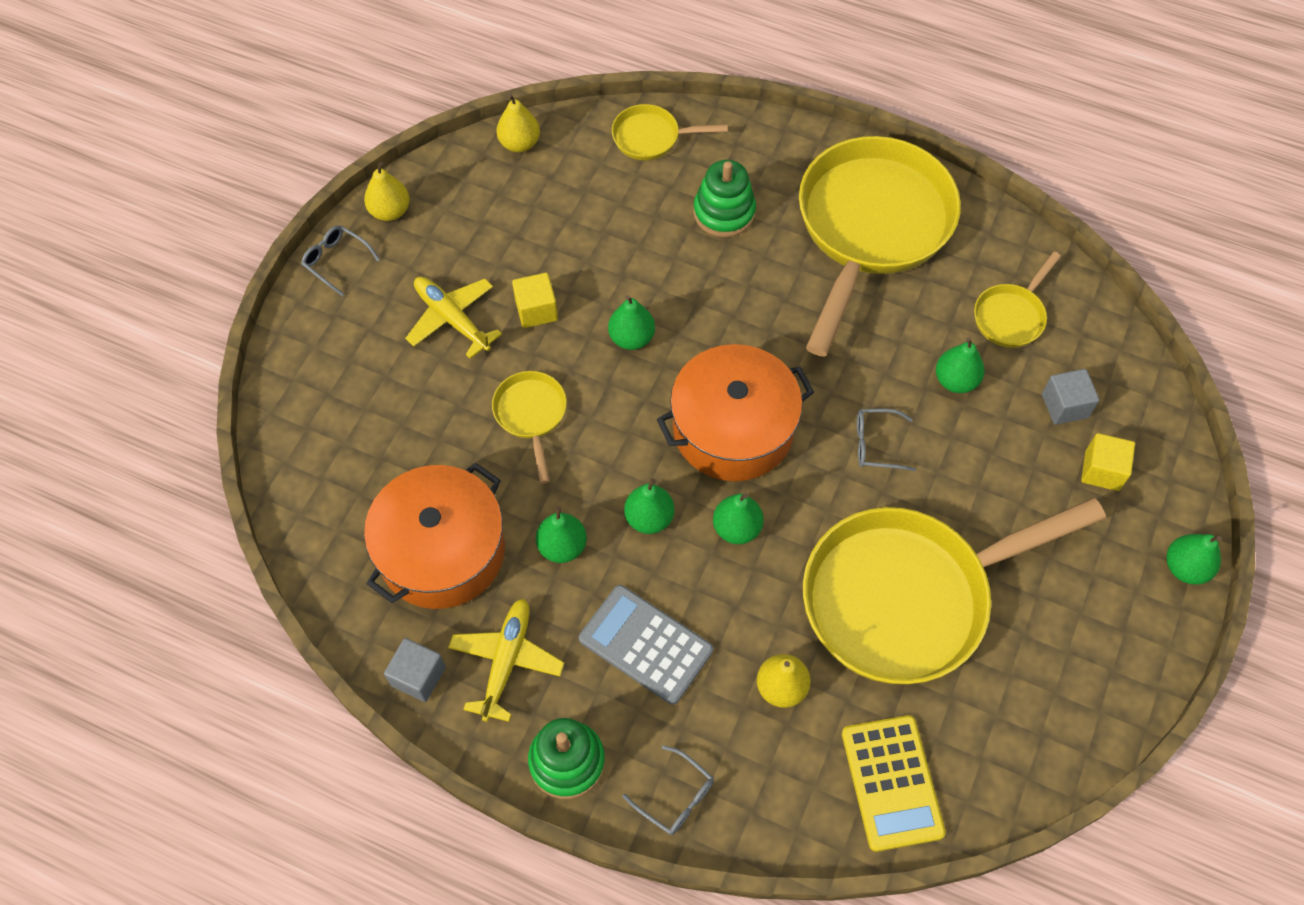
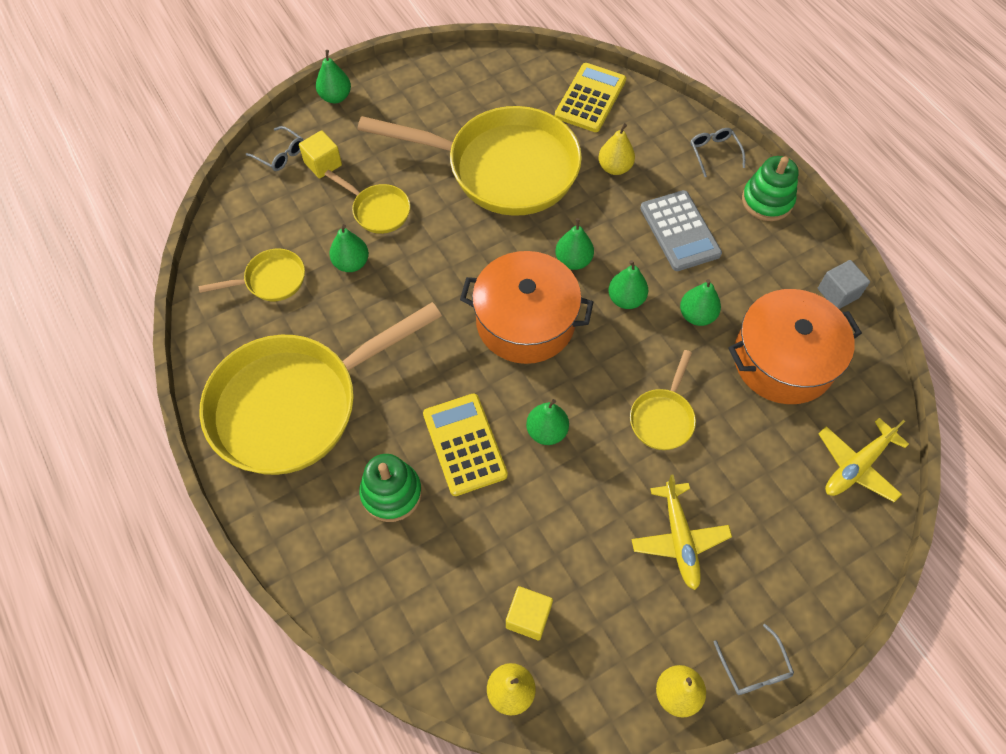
camera: 145 degrees left, 0 degrees up
(506, 662) = (775, 270): yellow plane -> yellow plane (857, 465)
(536, 310) = (605, 503): yellow cube -> yellow cube (528, 617)
(651, 137) = (389, 612): yellow pan -> yellow pan (378, 210)
(696, 284) = (464, 444): none -> yellow calculator
(876, 444) = (440, 256): grey glasses -> grey glasses (280, 154)
(1064, 406) = (302, 209): grey cube -> none

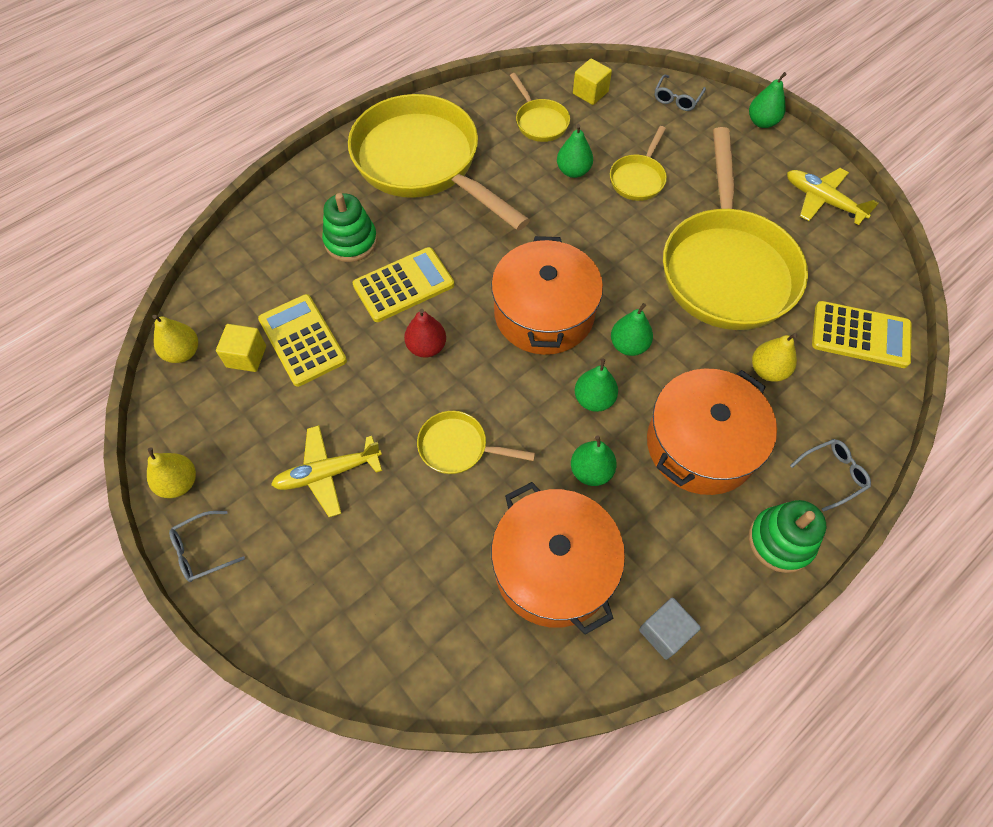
camera: 80 degrees right, 0 degrees up
(323, 164) = (677, 129): yellow cube -> yellow cube (590, 93)
(517, 554) = (302, 340): none -> yellow calculator
(546, 431) = (426, 347): green pear -> red pear
(679, 231) = (701, 445): grey calculator -> orange pot
(857, 465) = (431, 655): yellow plane -> yellow plane (823, 201)

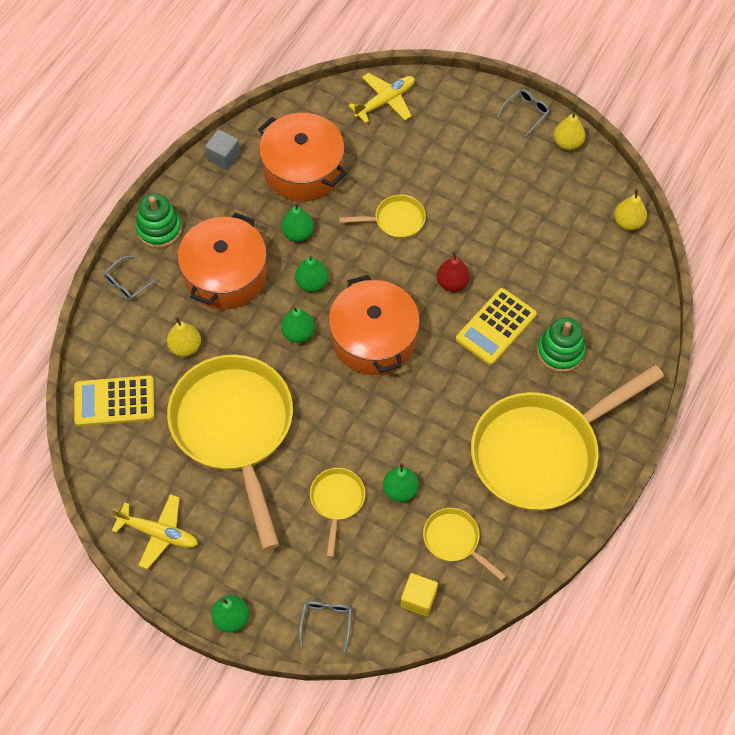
camera: 160 degrees right, 0 degrees up
(246, 356) = (580, 234): yellow cube -> none
(302, 340) = (547, 258): yellow calculator -> none
(328, 473) = (474, 178): yellow plane -> yellow plane (385, 101)
(423, 163) = (542, 452): yellow pan -> yellow pan turned 120 degrees clockwise

